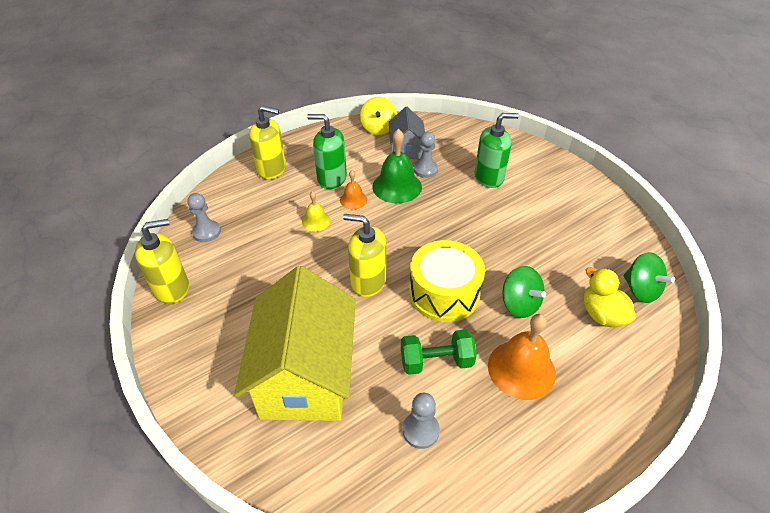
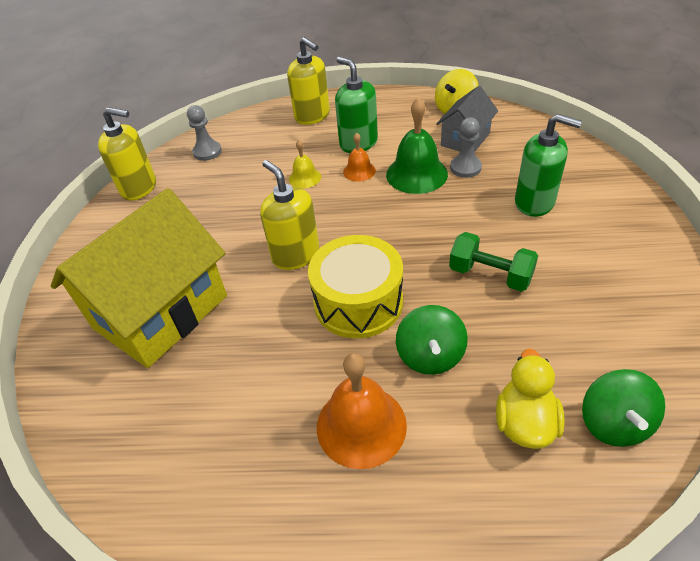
camera: 40 degrees right, 0 degrees up
(420, 430) = (202, 422): grey pawn -> none
(436, 361) = (282, 365): green dumbbell -> green dumbbell (490, 275)

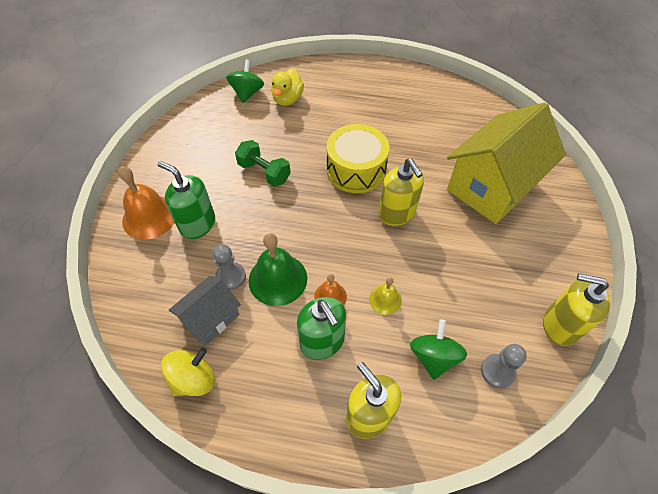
camera: 175 degrees left, 10 degrees up
(361, 425) = (366, 109): orange bell -> orange bell (149, 217)
(430, 356) = (321, 133): green spinning top -> green spinning top (433, 357)

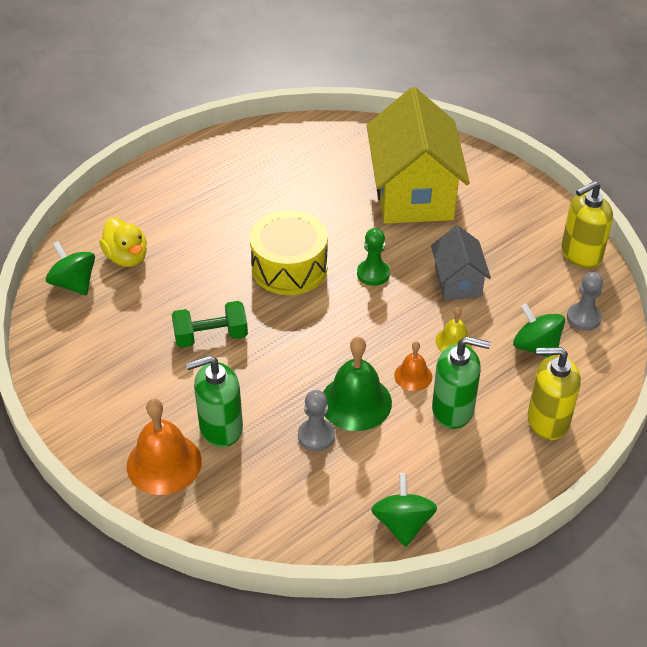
camera: 50 degrees left, 10 degrees down
(194, 379) = (402, 523): yellow spinning top -> green spinning top
(210, 318) = (349, 477): grey house -> grey house (458, 281)
(397, 213) = (373, 274): yellow soap dispenser -> green pawn

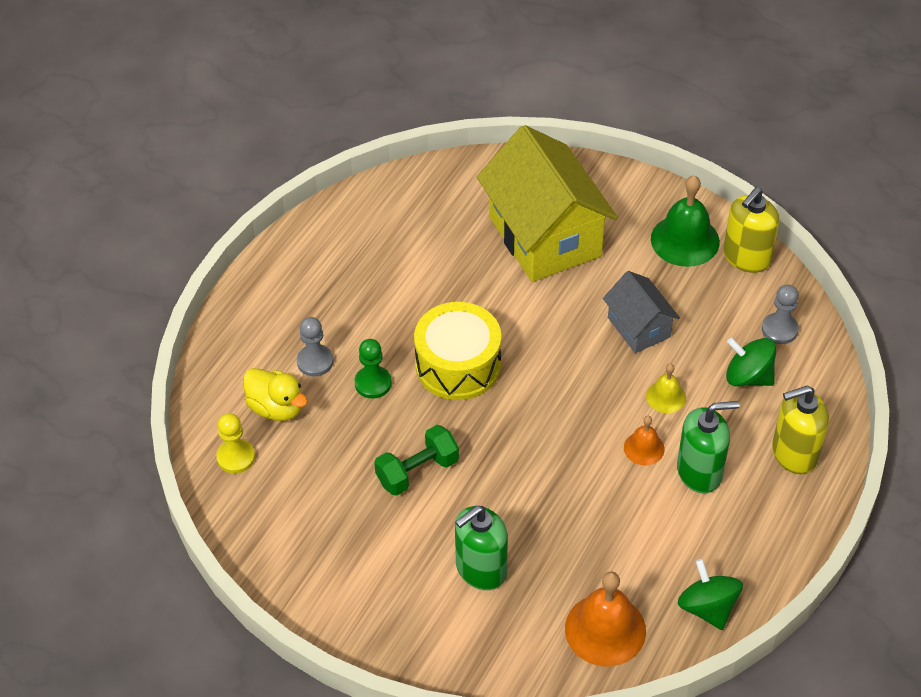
camera: 20 degrees left, 5 degrees up
(74, 284) = (236, 457): green spinning top -> yellow pawn
(164, 463) = (444, 626): orange bell -> orange bell (605, 629)
(316, 436) = (580, 545): grey pawn -> grey pawn (315, 361)
(356, 402) = (601, 495): green bell -> green bell (685, 240)
(373, 274) = (548, 345): green pawn -> green pawn (373, 383)

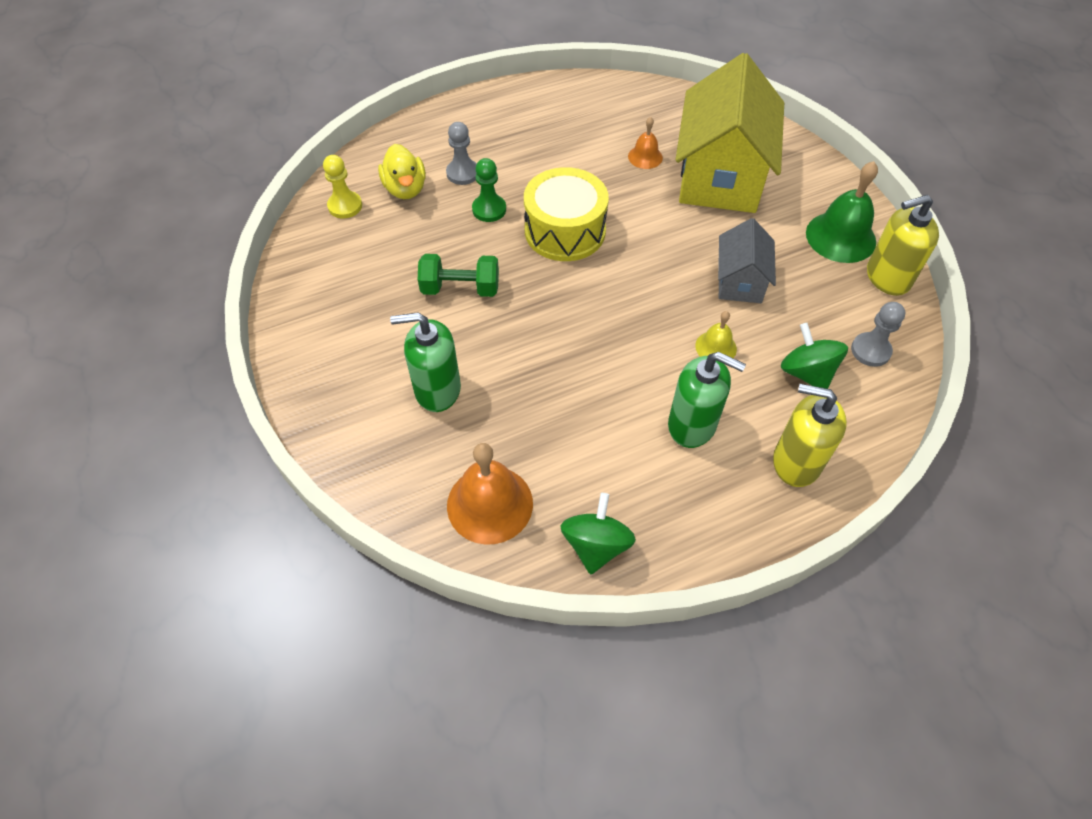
camera: 35 degrees right, 5 degrees up
(644, 448) = (659, 377): orange bell -> orange bell (645, 157)

